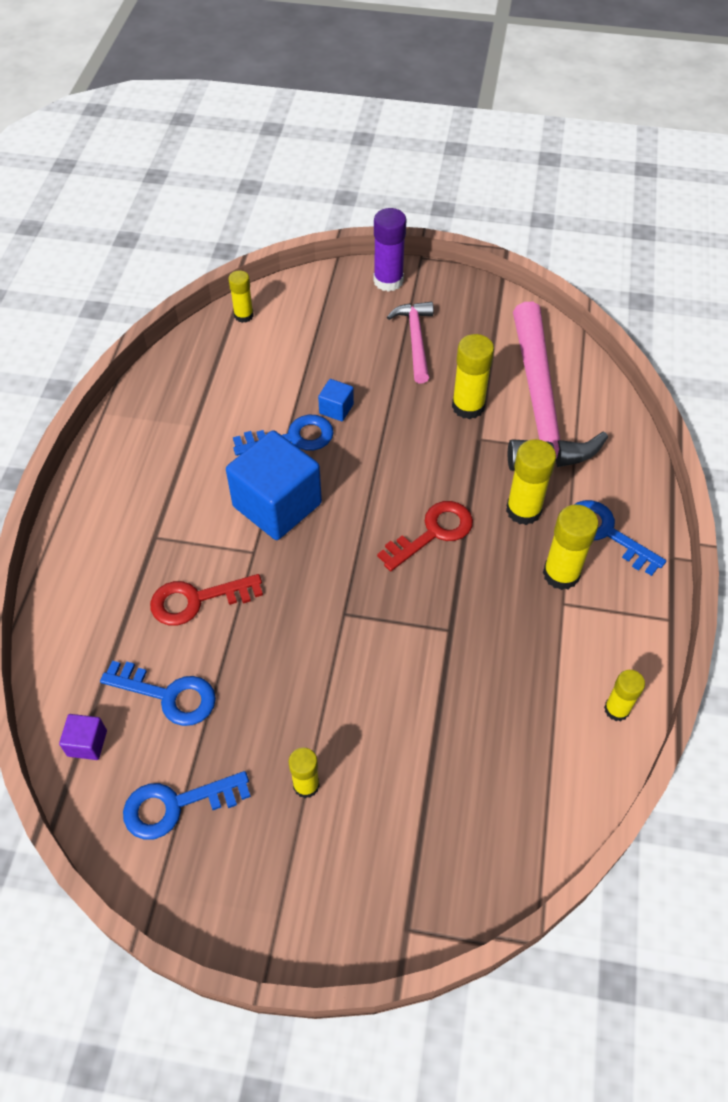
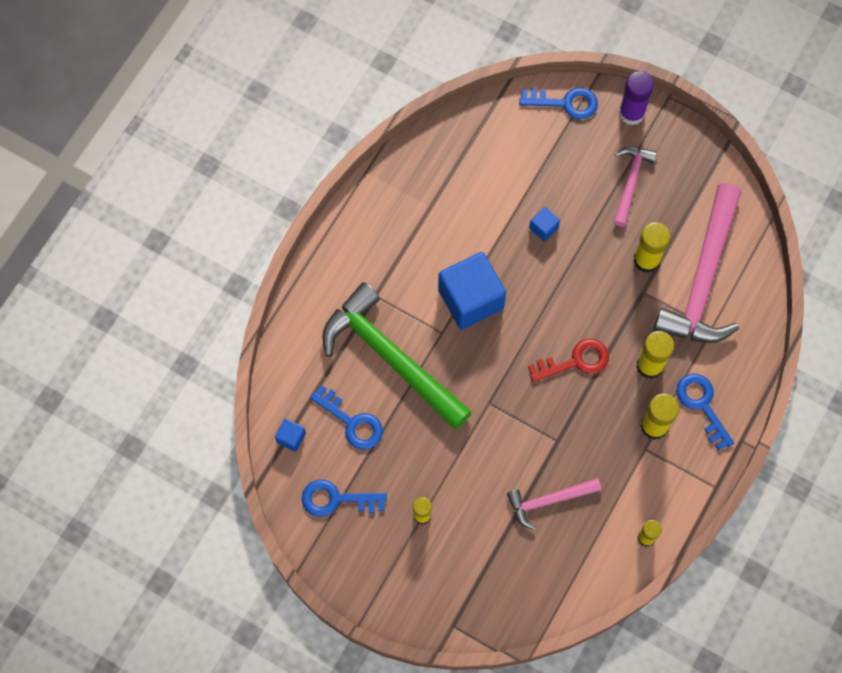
camera: 20 degrees right, 15 degrees up
(87, 743) = (291, 437): purple cube -> blue cube
(197, 600) = (391, 357): red key -> green hammer
(244, 315) = (501, 111): yellow glue stick -> none
(292, 438) = (501, 244): blue key -> blue key (565, 103)
(470, 706) = (548, 500): none -> pink hammer

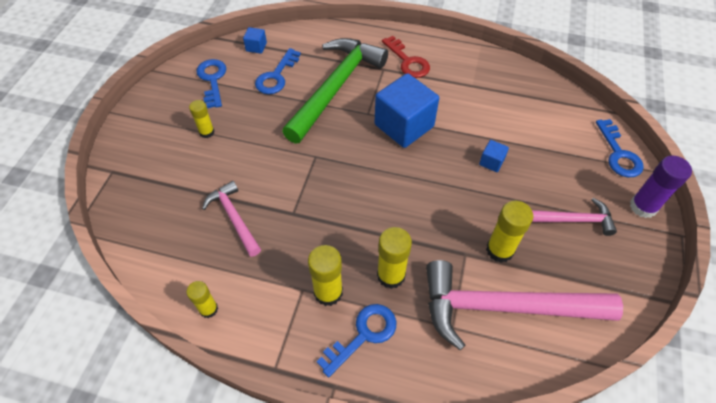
camera: 75 degrees right, 15 degrees down
(575, 361) = (374, 211): red key -> red key (407, 61)

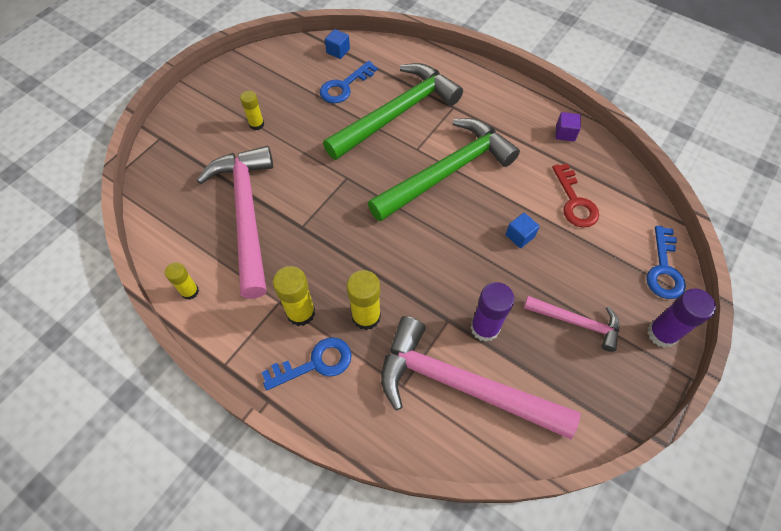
camera: 20 degrees right, 5 degrees up
(212, 80) = (283, 74): blue key -> none
(234, 218) = (247, 214): pink hammer -> pink hammer, size x1.93
(404, 125) = (447, 172): blue cube -> green hammer
(407, 61) = (482, 105): red key -> red key (574, 201)
(487, 66) = (565, 133): none -> purple cube
(499, 250) = (485, 328): yellow glue stick -> purple glue stick

